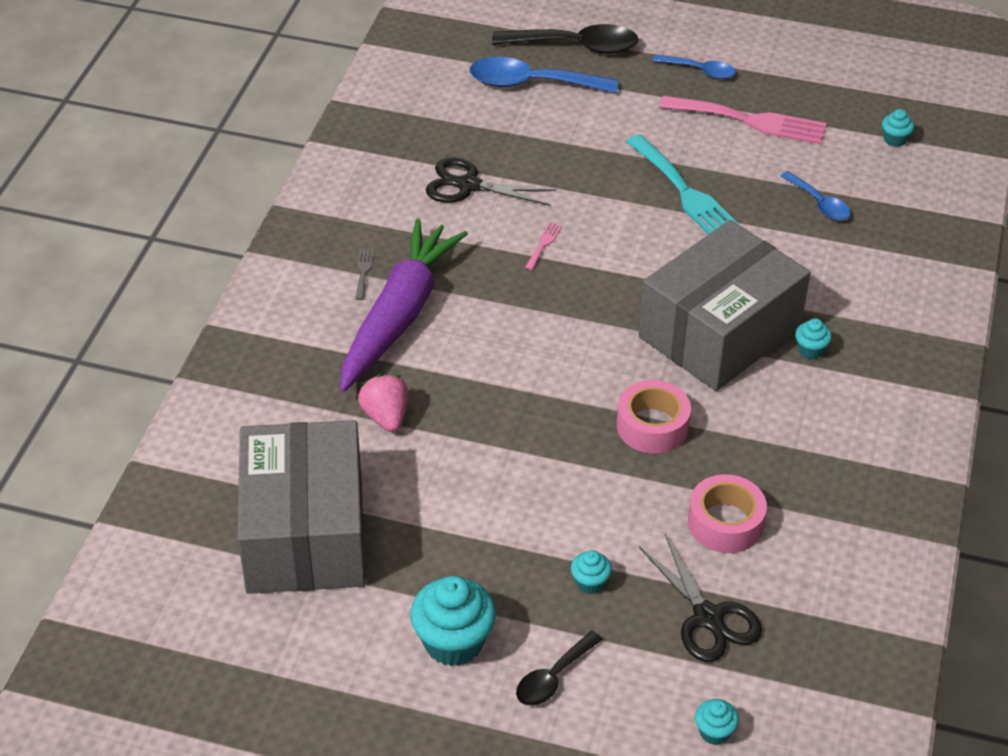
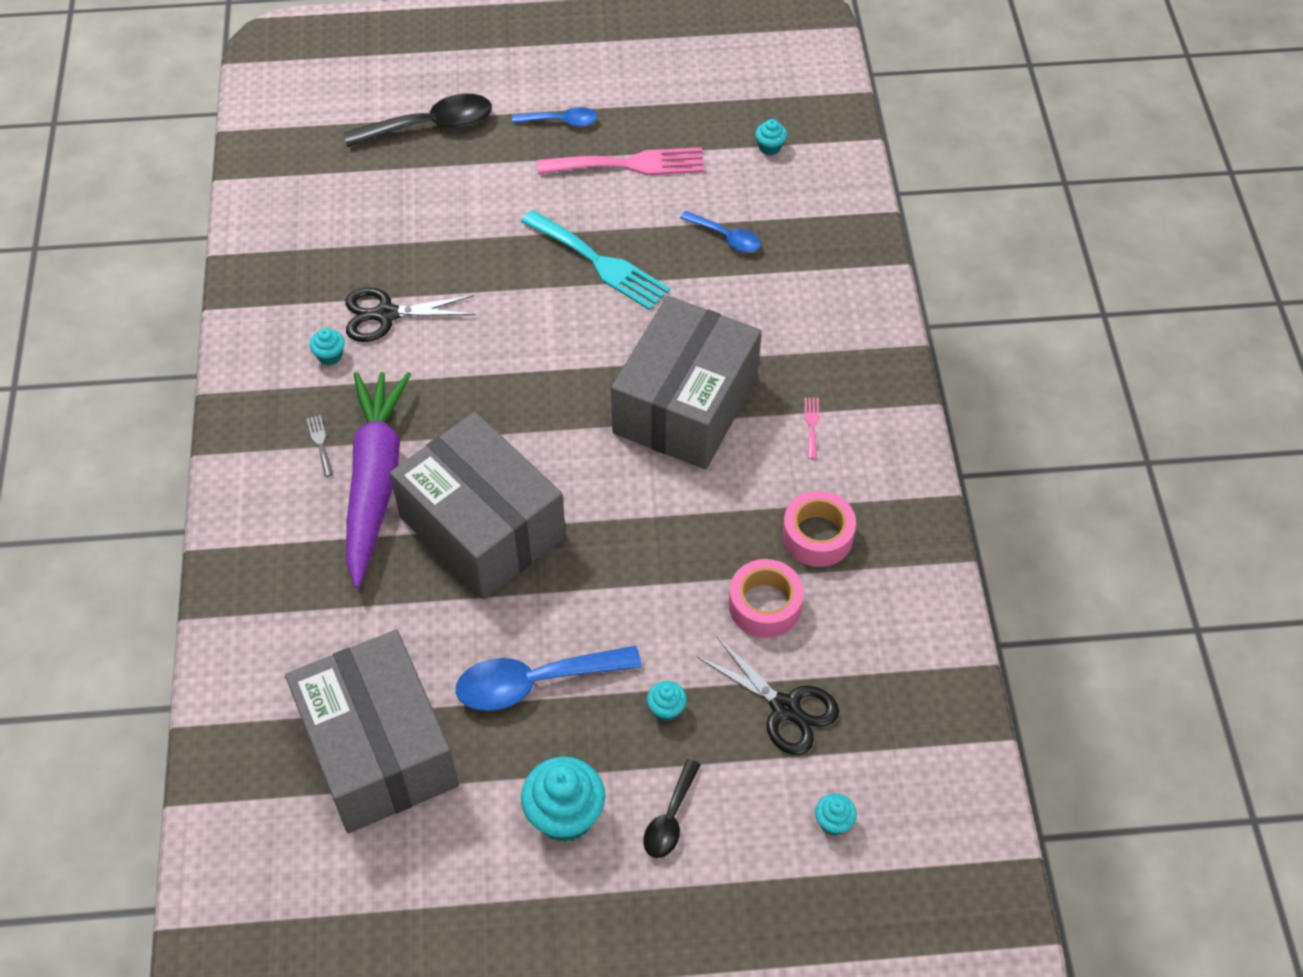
camera: 20 degrees left, 10 degrees up
(386, 417) = (406, 597): pink strawberry -> none
(481, 379) = (482, 526): none -> grey box
(532, 83) = (404, 180): blue spoon -> blue spoon (535, 682)
(543, 244) = (485, 359): pink fork -> pink fork (811, 425)
(652, 426) = (661, 525): pink tape -> pink tape (817, 536)
(810, 350) = (775, 398): turquoise cupcake -> turquoise cupcake (330, 356)

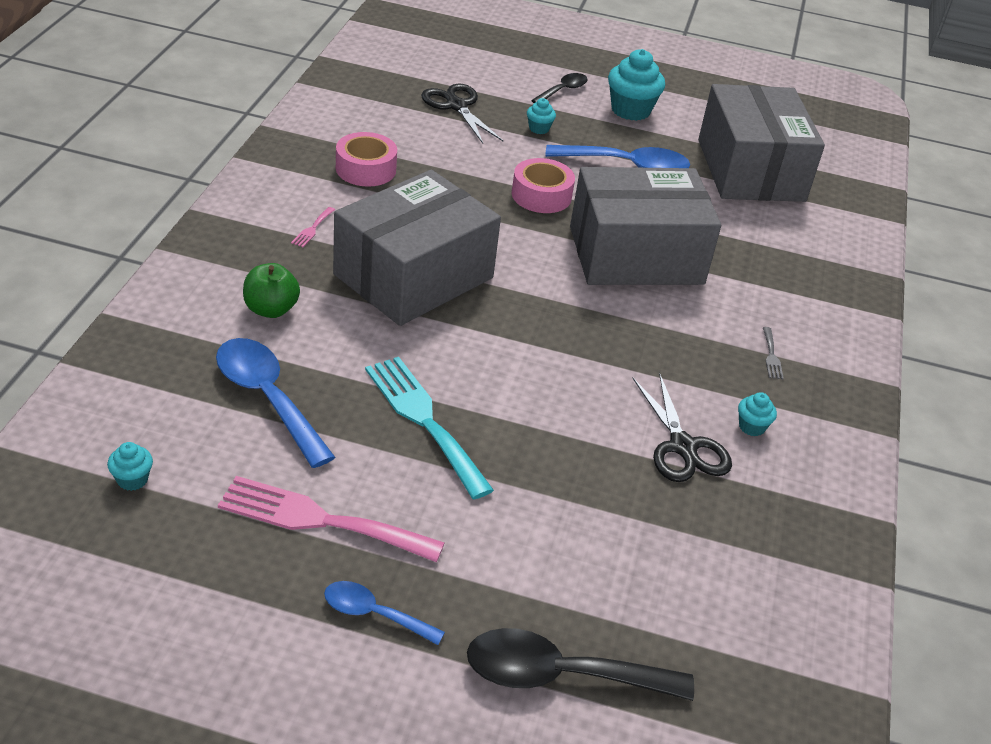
camera: 165 degrees left, 15 degrees down
(375, 481) = (723, 312): purple carrot -> none
(386, 314) = (683, 447): black scissors -> black scissors turned 60 degrees clockwise
(482, 526) = (636, 255): grey box -> grey box turned 75 degrees counterclockwise
(726, 237) = (268, 398): blue spoon -> blue spoon, size x1.74
(765, 605) = (435, 150): pink tape -> pink tape (541, 195)
(782, 318) = (271, 309): none -> green apple
(833, 822) = (461, 61): turquoise cupcake -> none

